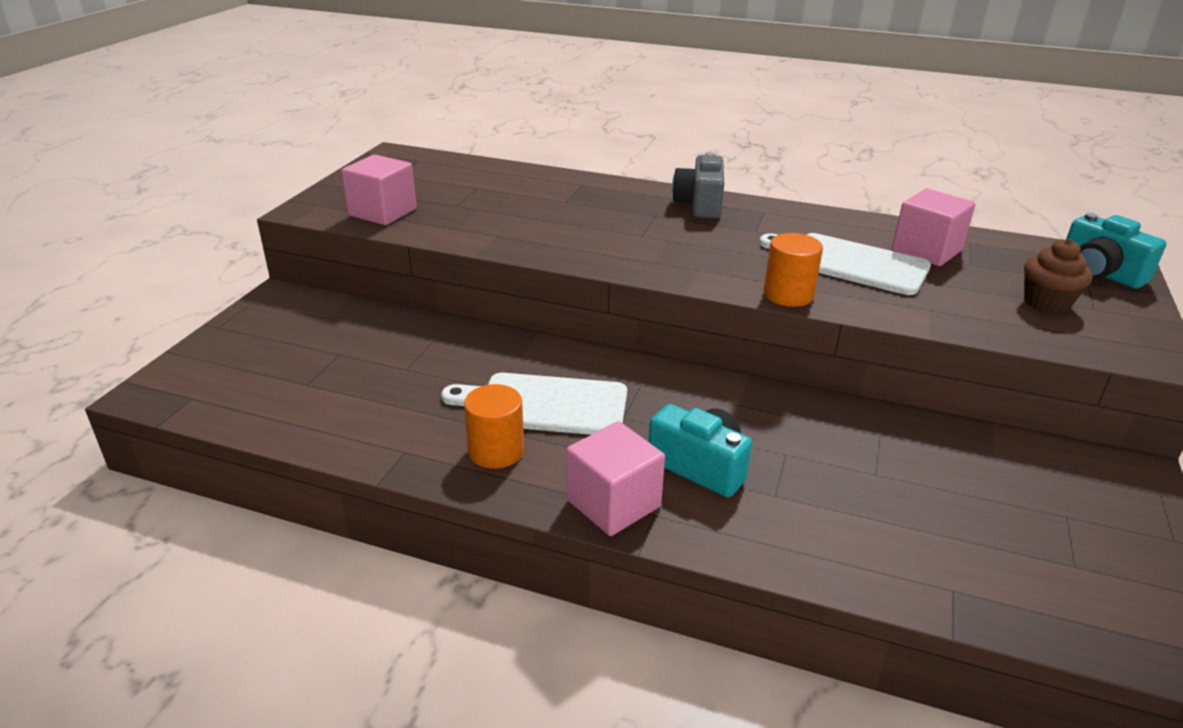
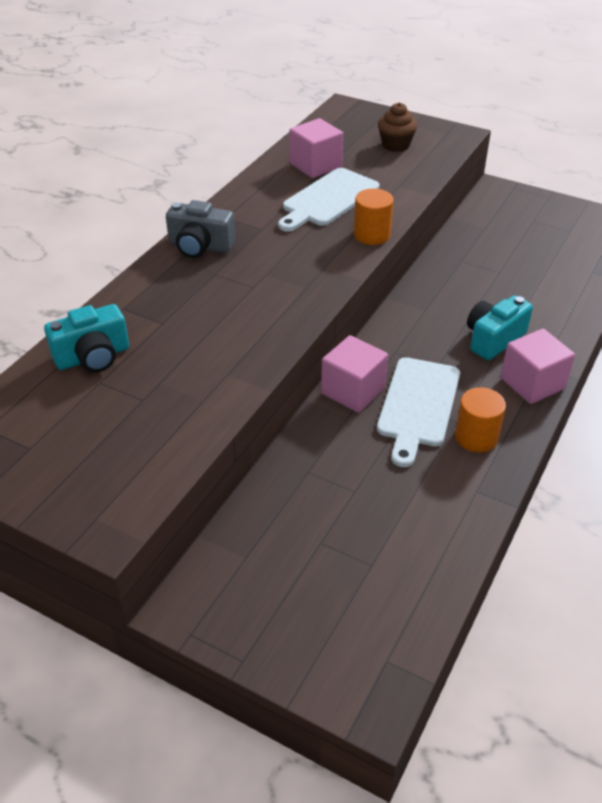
camera: 80 degrees left, 10 degrees up
(382, 212) = (140, 458): pink cube -> pink cube (353, 391)
(1099, 273) = (361, 117): turquoise camera -> turquoise camera (93, 357)

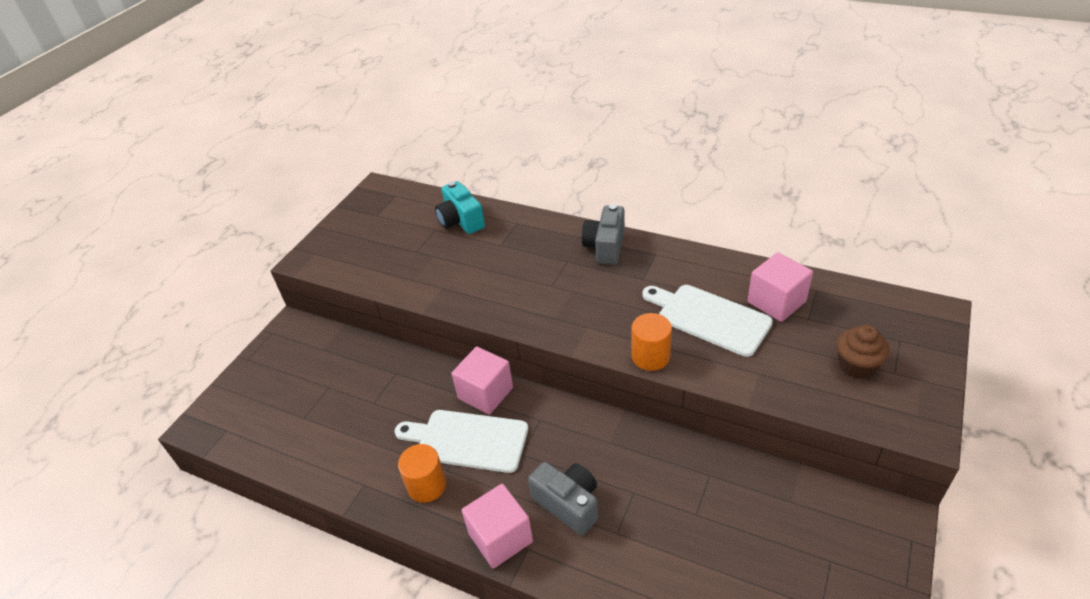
camera: 90 degrees right, 0 degrees up
(493, 339) = (568, 504): turquoise camera -> grey camera

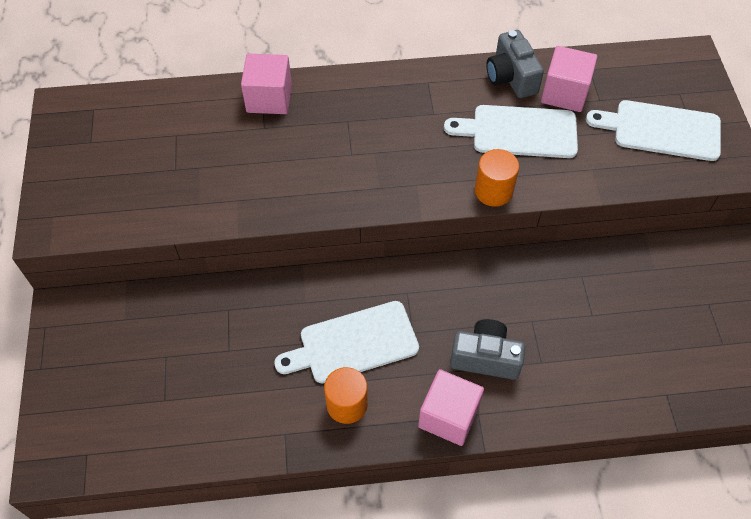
camera: 35 degrees left, 15 degrees up
(461, 221) = (198, 114): turquoise camera -> none
(485, 393) = (336, 290): pink cube -> pink cube (269, 98)
(605, 246) = (374, 91): grey camera -> grey camera (511, 77)
(856, 365) = (661, 130): brown cupcake -> white cutting board

